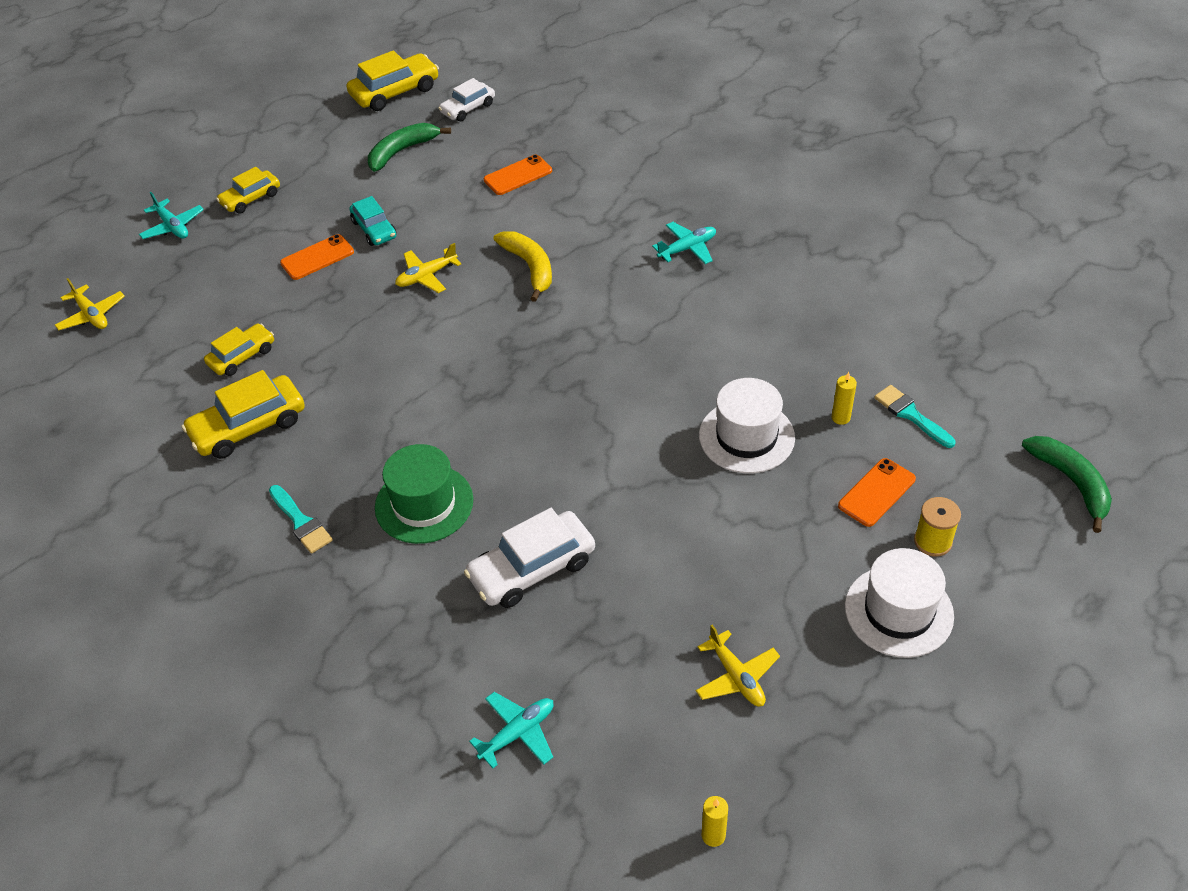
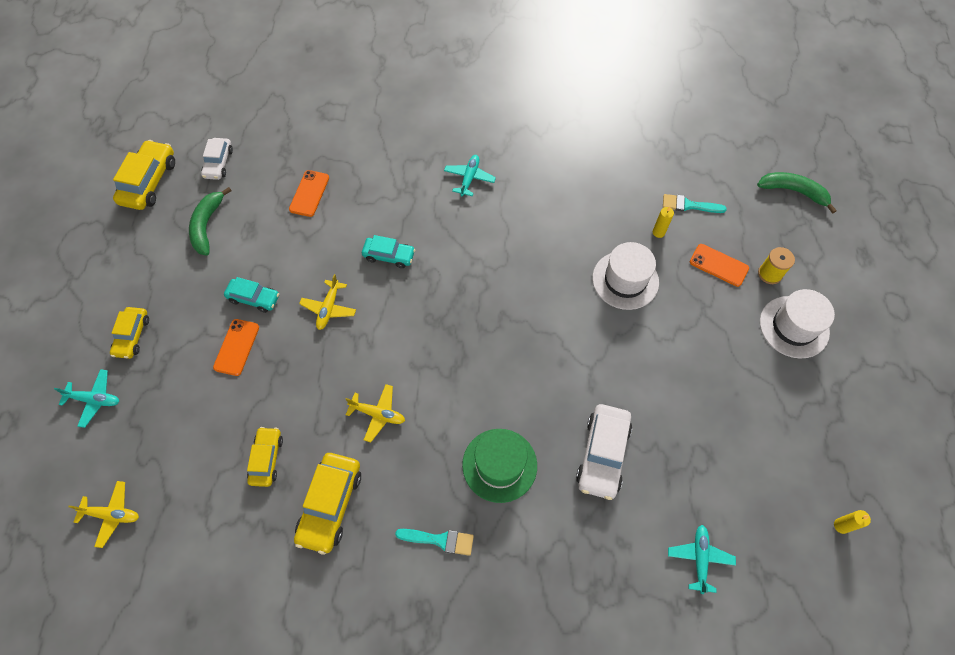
camera: 45 degrees left, 15 degrees up
(530, 267) = (389, 256): yellow banana -> turquoise car
(736, 676) = (763, 428): yellow plane -> yellow plane (378, 414)
(876, 492) = (718, 265): orange phone -> orange phone turned 60 degrees counterclockwise

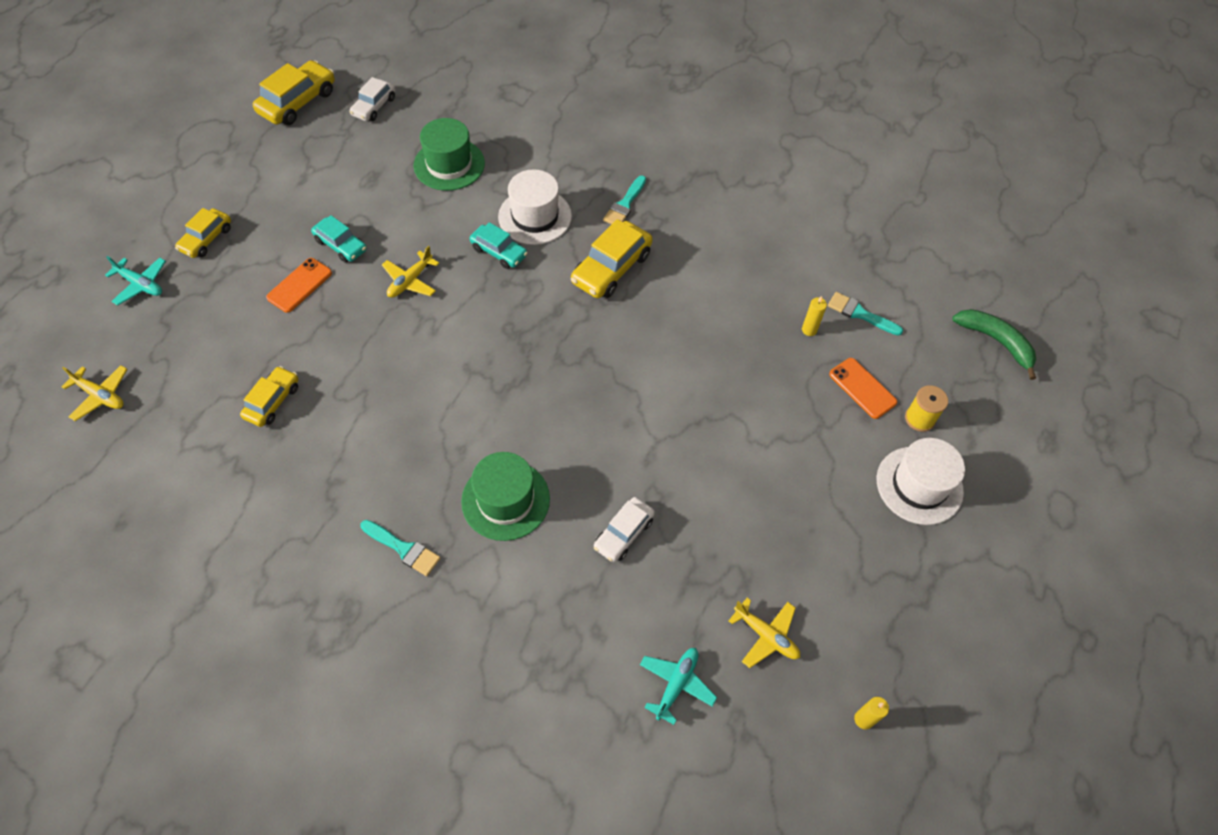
camera: 20 degrees right, 5 degrees down
(207, 225) = (332, 161): green banana -> none
(309, 193) = (449, 164): orange phone -> green hat
(330, 504) = (311, 469): yellow car -> yellow car (611, 268)
(378, 414) = (405, 401): yellow plane -> yellow plane (766, 635)
(469, 178) = (625, 204): turquoise plane -> turquoise brush
(602, 454) = (623, 533): white car -> white car, size x0.63
(625, 280) = (744, 365): white hat -> white hat (535, 216)

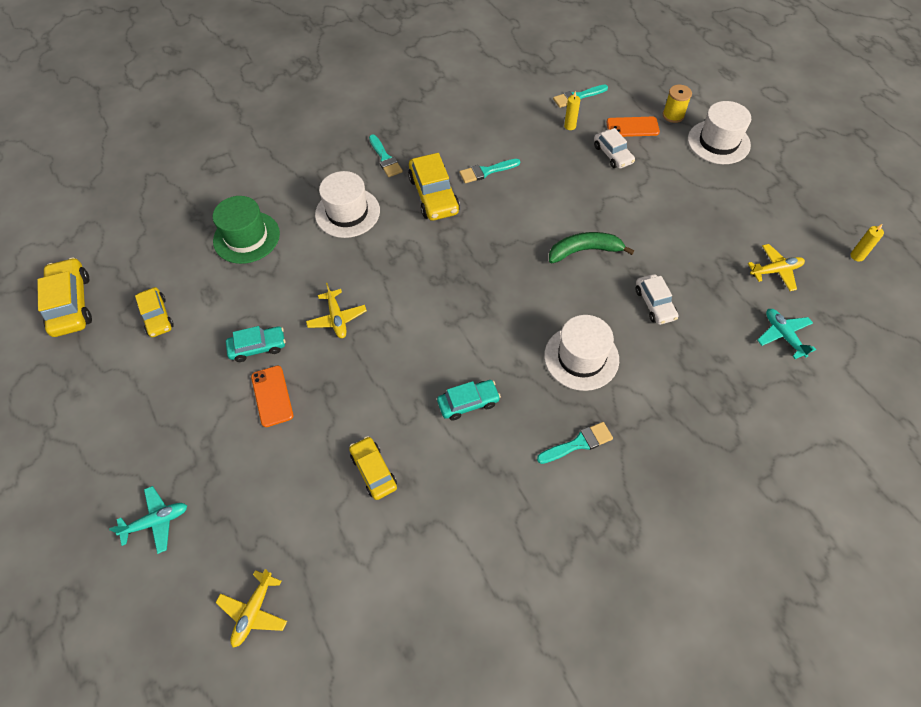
camera: 50 degrees left, 0 degrees up
(100, 396) = (254, 611): yellow plane -> yellow plane turned 135 degrees clockwise
(206, 239) = (155, 444): yellow car -> yellow car (157, 316)
(374, 106) = (134, 255): white car -> white car (612, 154)
(499, 252) = (360, 250): turquoise car -> turquoise car (468, 403)
(505, 500) = (581, 357): green hat -> white hat
(679, 293) = (486, 171): none -> turquoise brush
(996, 341) = (645, 53): green banana -> green banana (584, 251)

